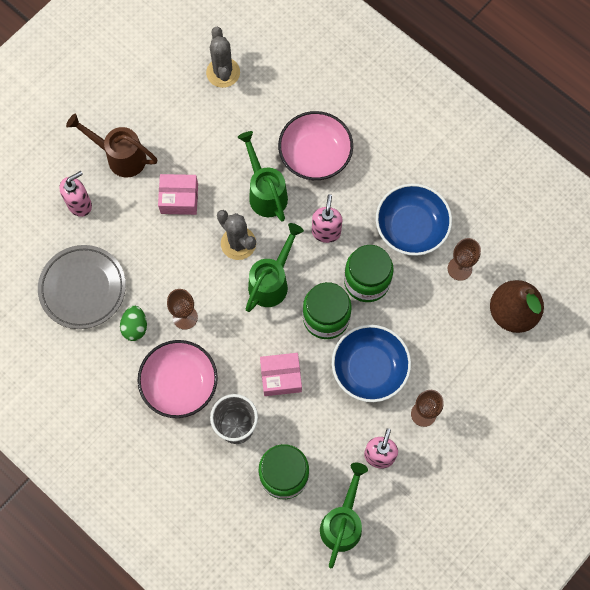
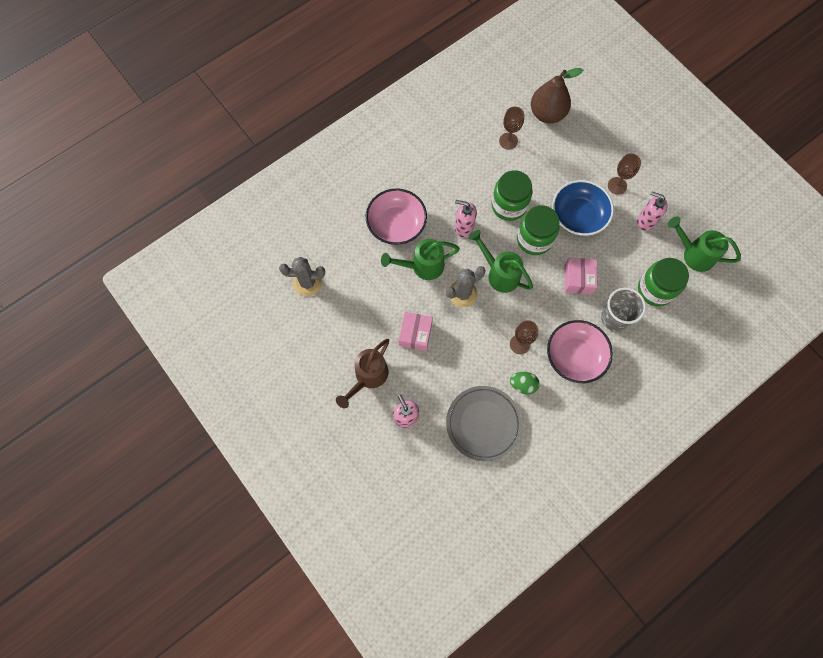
camera: 80 degrees left, 0 degrees up
(411, 227) = (470, 167): blue bowl -> none

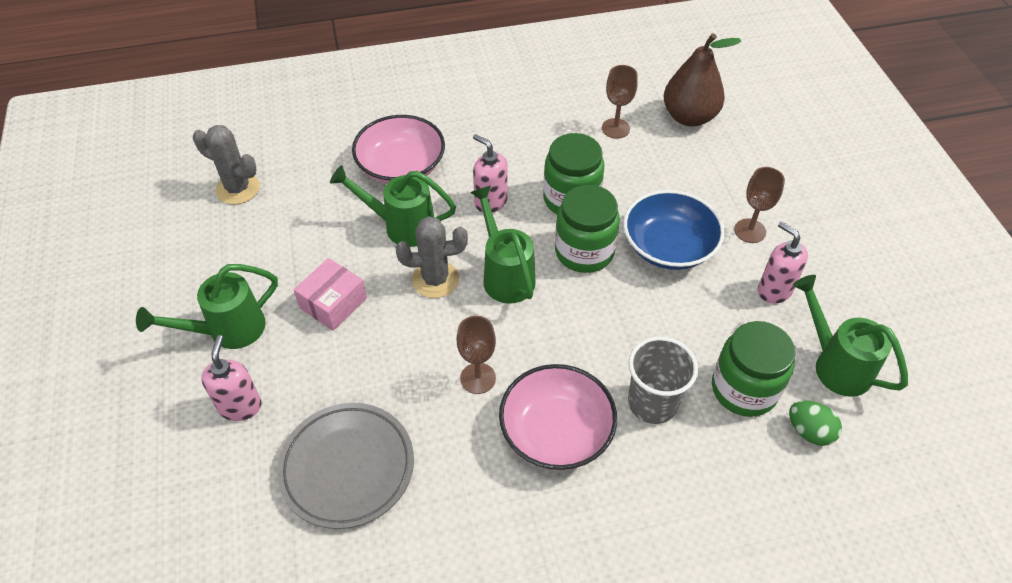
camera: 25 degrees right, 20 degrees down
(368, 377) = (228, 330): brown watering can -> green watering can
(523, 385) = (446, 438): green egg -> green egg (809, 431)
(578, 279) = (622, 327): pink box -> none

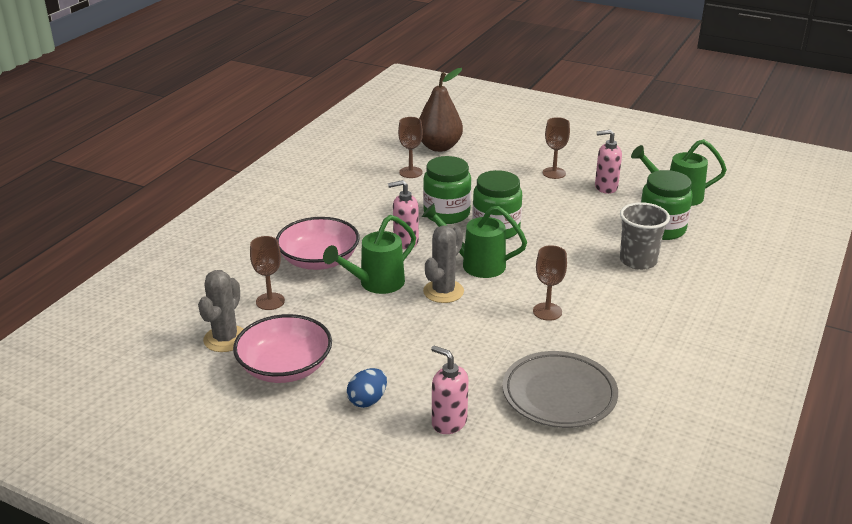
camera: 50 degrees left, 20 degrees down
(228, 330) = (367, 400): green watering can -> blue egg
(238, 189) = (225, 339): grey cactus -> grey cactus turned 45 degrees counterclockwise
(312, 179) = (270, 301): none -> brown goblet
(333, 303) = (407, 342): pink box -> none
(556, 431) = (621, 302): pink bowl -> pink bowl (285, 367)
(668, 246) = (531, 201): blue bowl -> none
(809, 431) = (710, 224): green egg -> none

